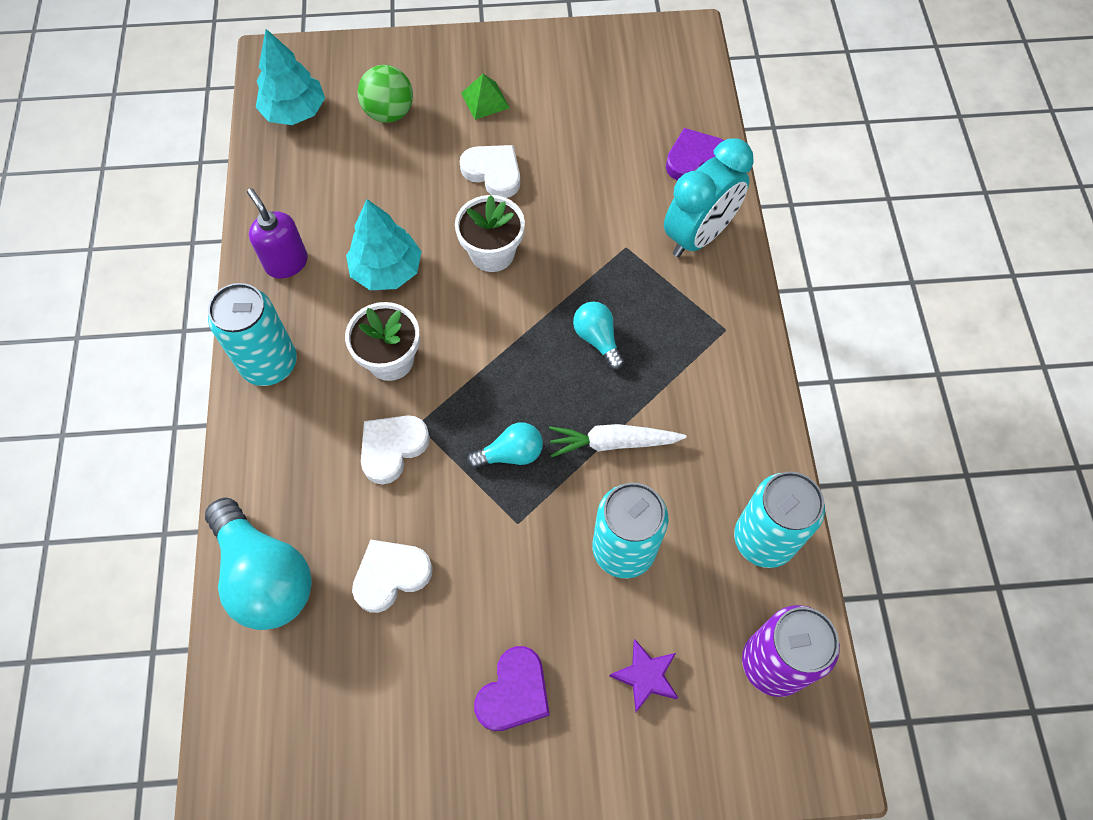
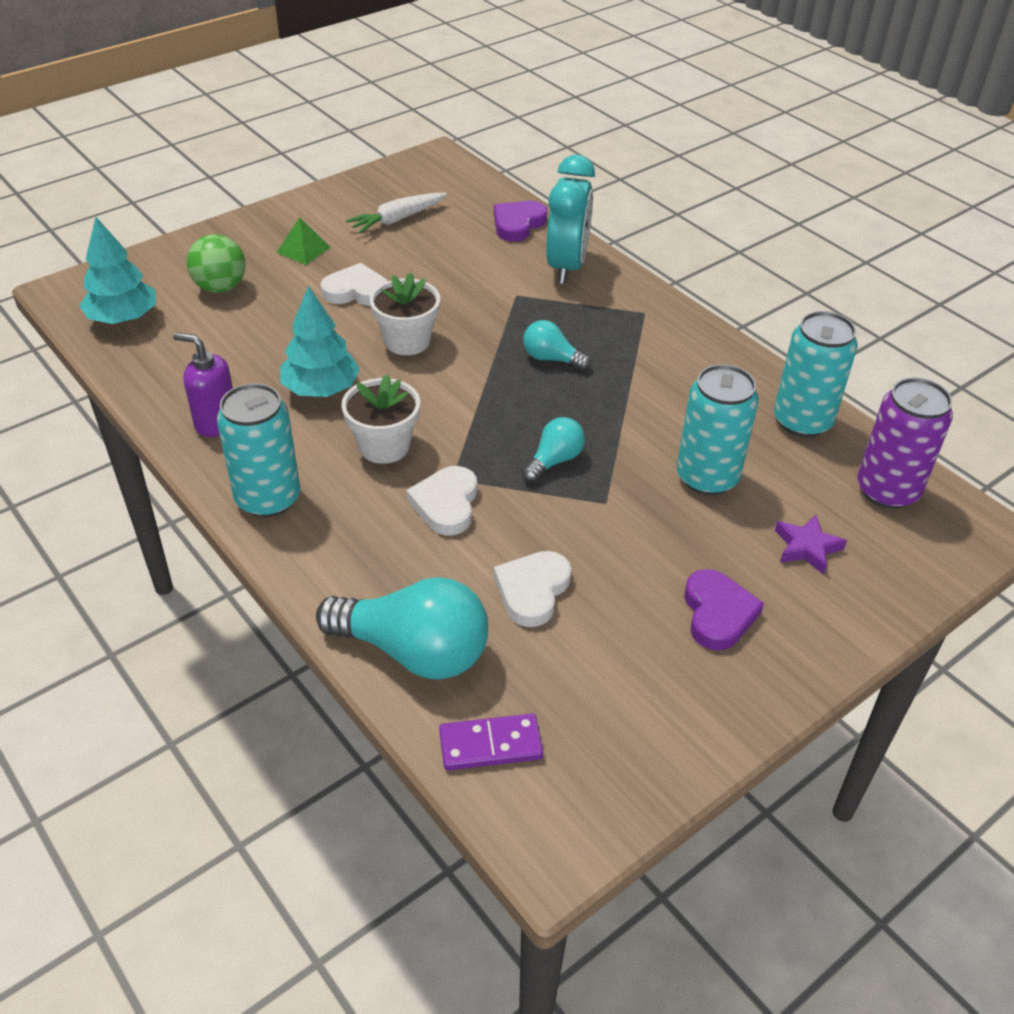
camera: 35 degrees left, 20 degrees down
(254, 695) = (490, 745): none -> purple domino
(613, 443) = (630, 416): white carrot -> white carrot (397, 219)

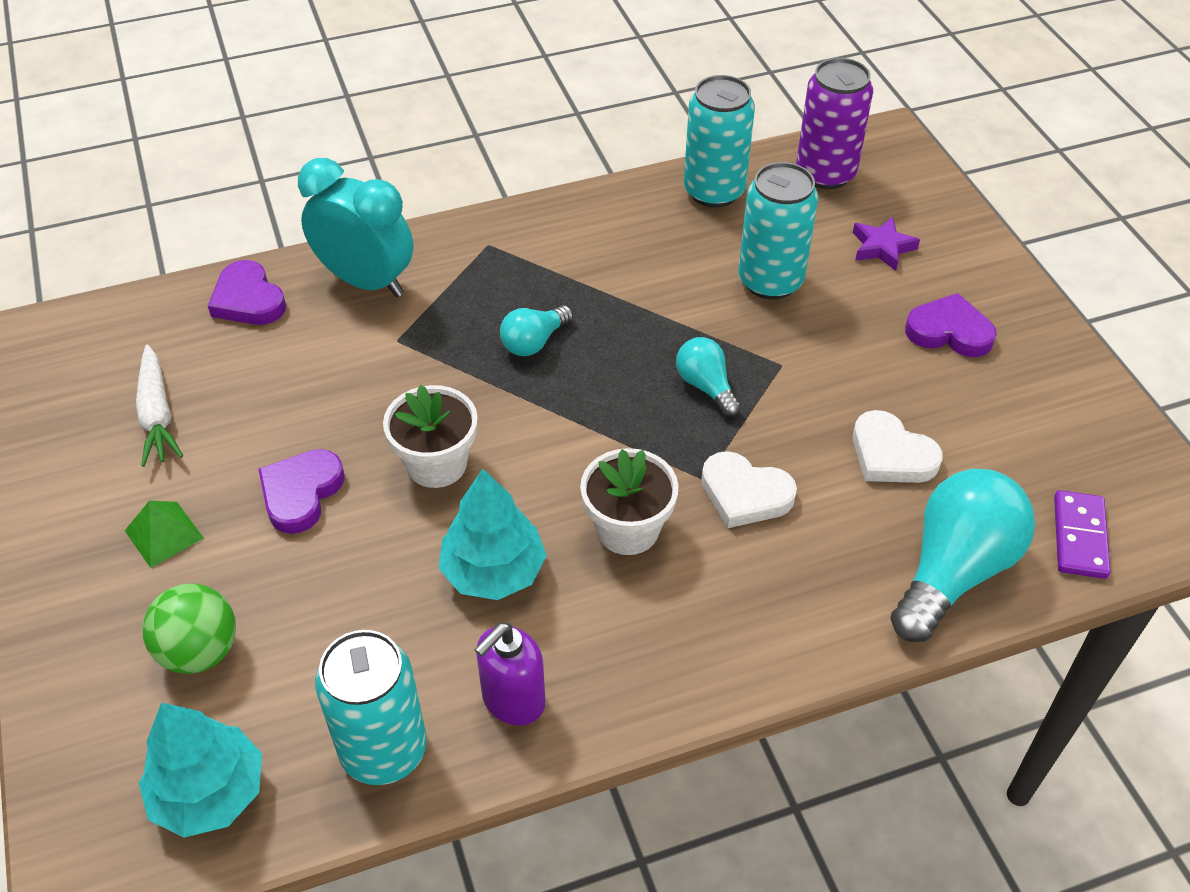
camera: 70 degrees left, 5 degrees up
(268, 499) = (682, 664): turquoise can -> turquoise can (383, 750)
(356, 291) = (301, 493): white heart -> purple heart

